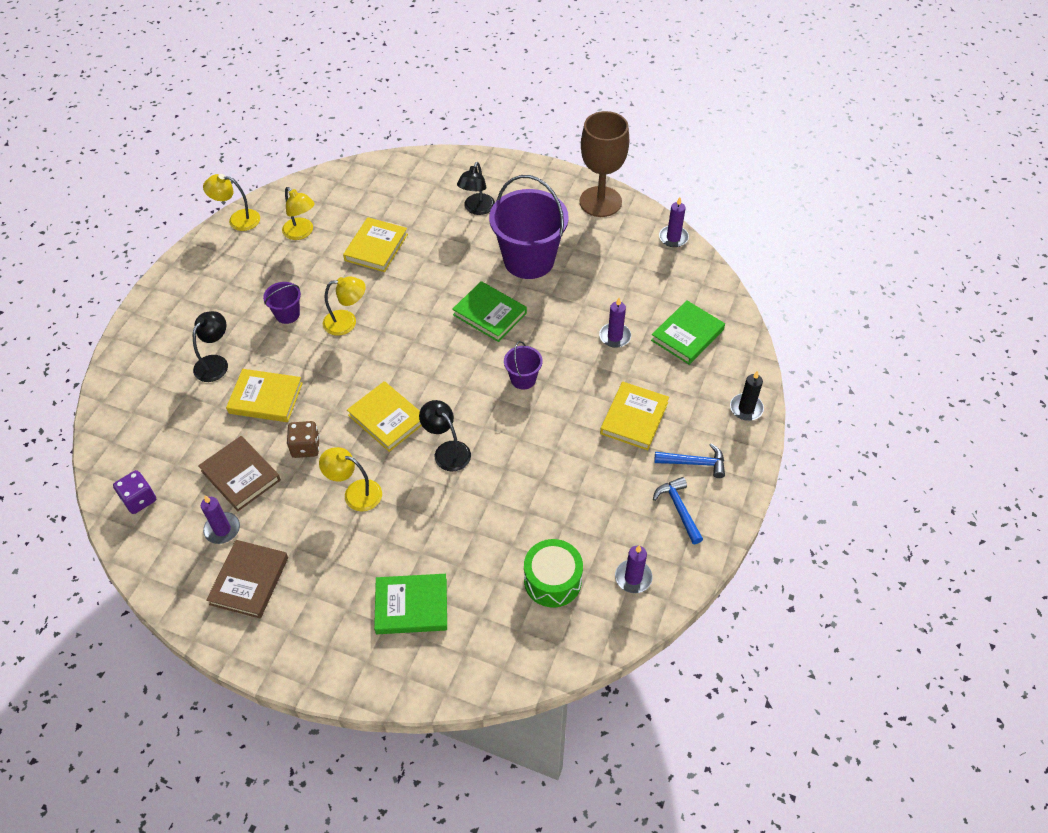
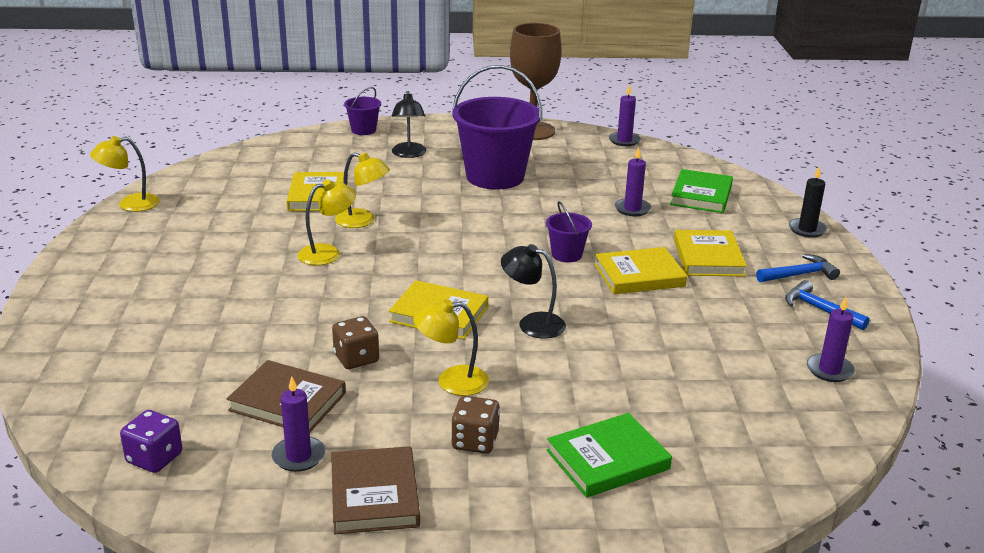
camera: 25 degrees left, 25 degrees down
(215, 363) = (181, 315): black lamp -> none
(265, 398) = (271, 330): yellow book -> yellow book (639, 275)
(287, 314) = (248, 261): purple bucket -> purple bucket (363, 130)
(302, 233) = (219, 200): yellow lamp -> yellow lamp (362, 221)
(337, 556) = (475, 441): none -> brown dice
(490, 314) = (487, 218): green book -> none
(552, 580) = (748, 394): green drum -> none

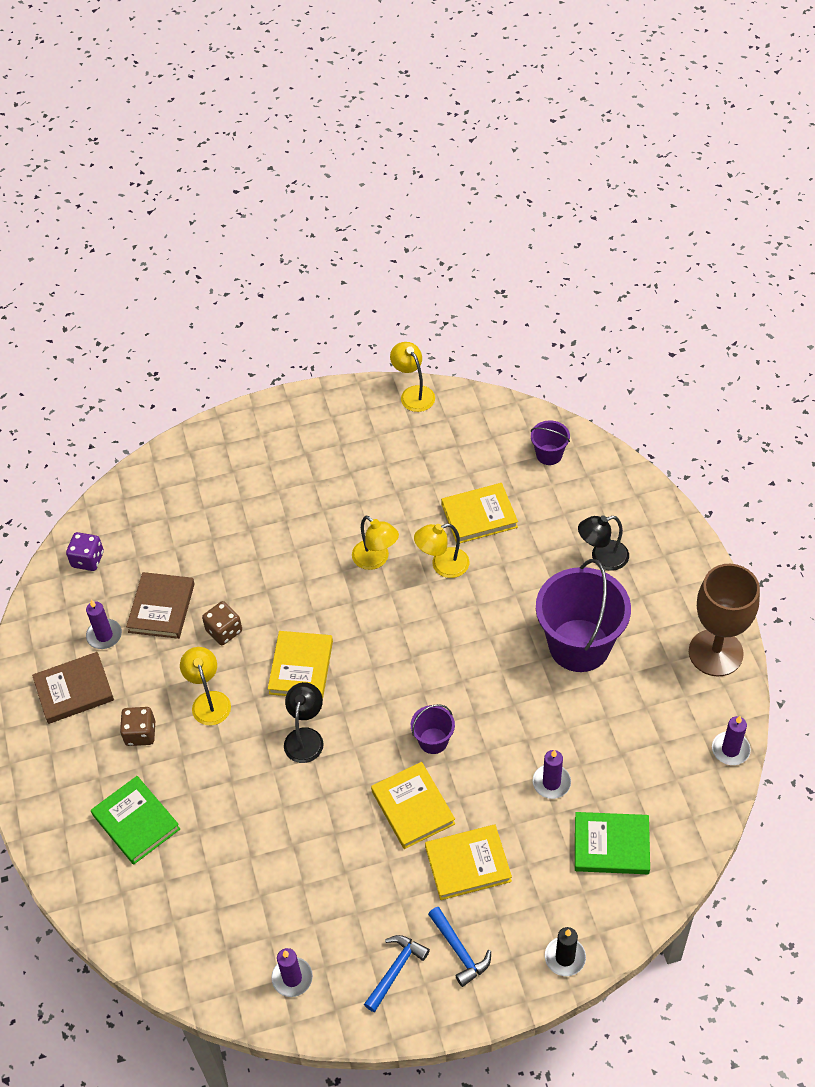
camera: 80 degrees right, 25 degrees up
(362, 221) = (442, 565): yellow lamp -> yellow lamp turned 60 degrees clockwise
(363, 130) = (645, 501): purple bucket -> purple bucket (549, 454)

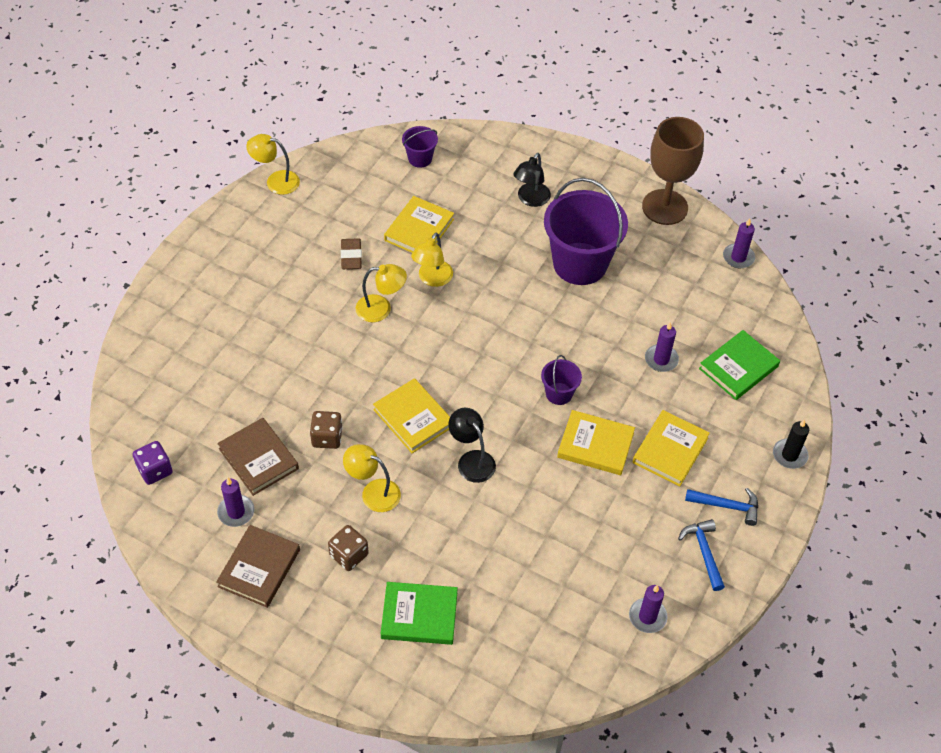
camera: 50 degrees left, 0 degrees up
(401, 499) = (351, 256): none -> brown eraser

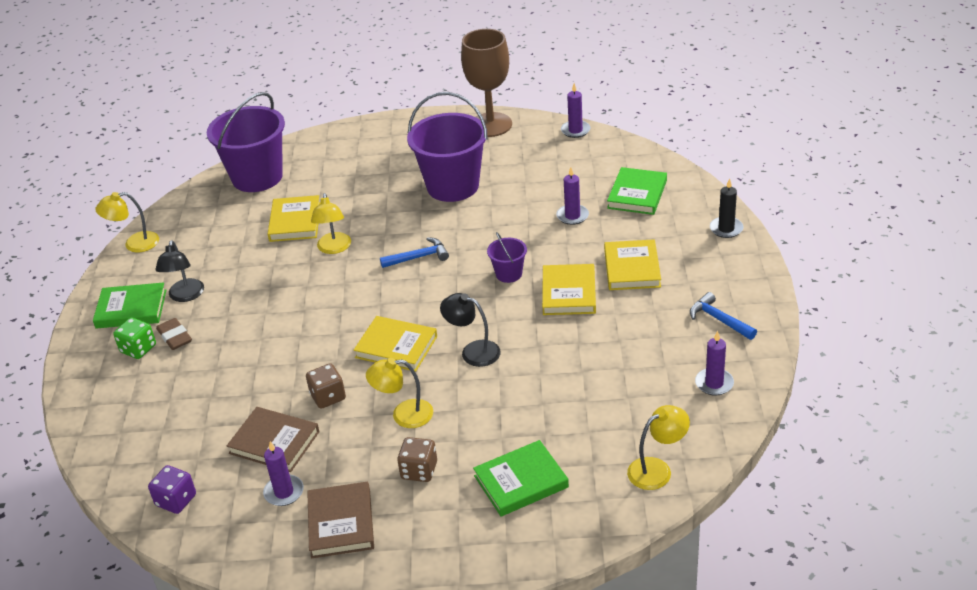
camera: 25 degrees left, 15 degrees down
(214, 299) = (138, 349): none -> green dice
(232, 253) = (131, 309): none -> green book
(351, 256) = (247, 264): brown eraser -> brown eraser (174, 337)
(381, 309) = (304, 287): yellow lamp -> yellow lamp (657, 469)
(420, 158) = (257, 177): purple bucket -> purple bucket, size x2.17
(530, 199) = (376, 164): black lamp -> black lamp (185, 296)
(595, 445) = (569, 293): yellow book -> yellow book turned 75 degrees counterclockwise
(727, 506) = (709, 282): blue hammer -> blue hammer (419, 257)

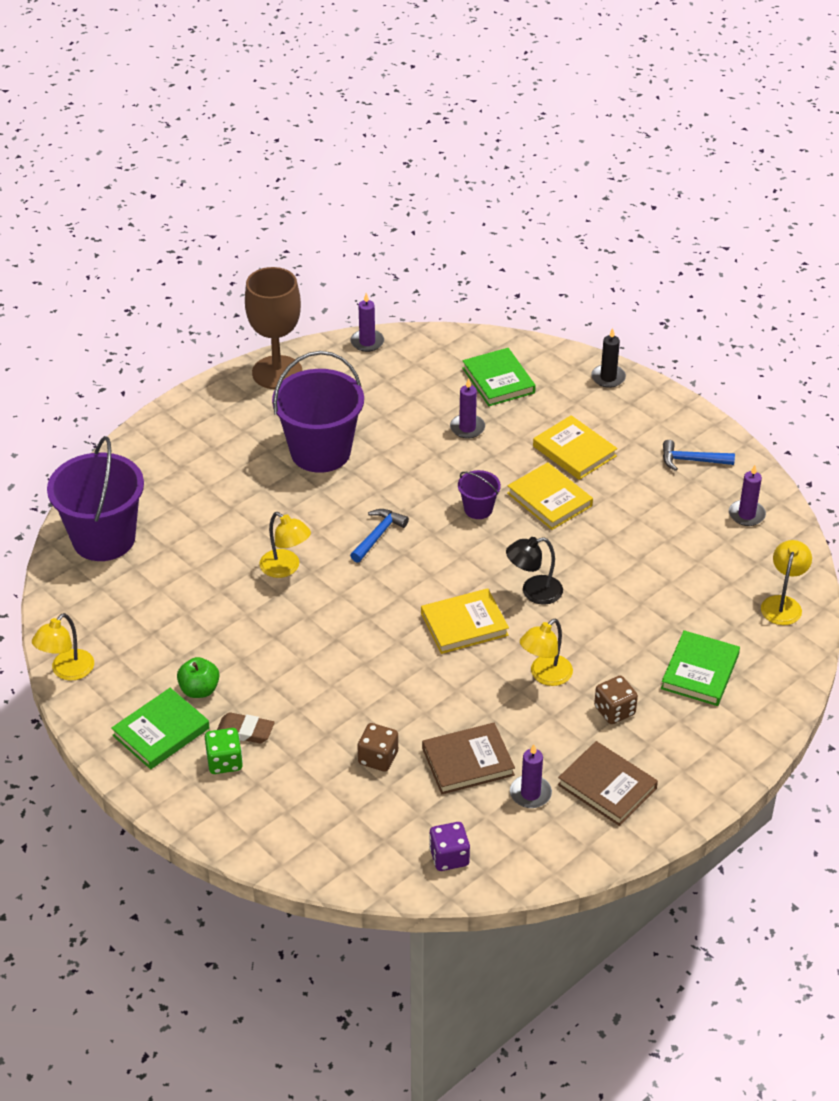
camera: 45 degrees left, 5 degrees up
(185, 296) = (199, 690): black lamp -> green apple
(295, 222) = (210, 563): yellow book -> none
(328, 397) = (462, 699): brown dice -> brown dice (378, 758)

